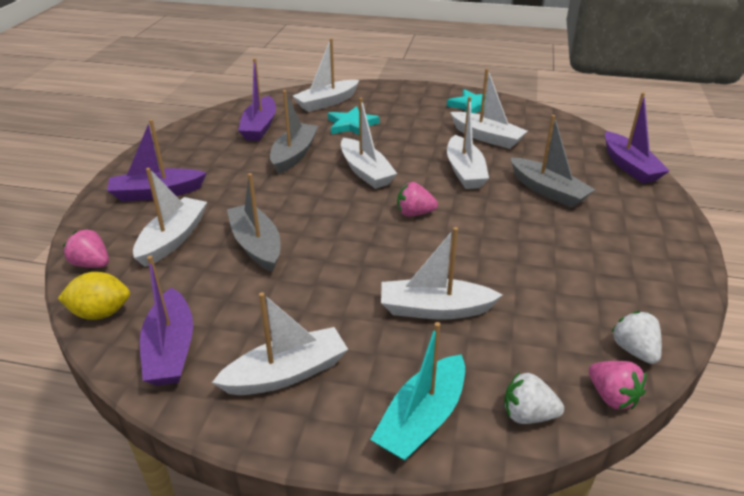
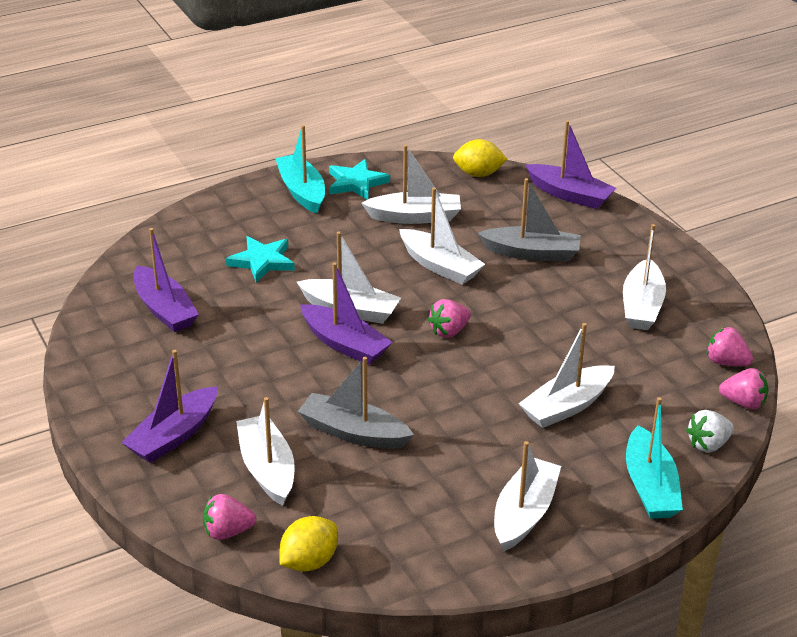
camera: 40 degrees left, 0 degrees up
(171, 349) = (413, 551): purple boat -> purple boat (344, 344)
(294, 155) = (252, 325): grey boat -> none
(327, 102) = (194, 244): white boat -> white boat (642, 306)
(430, 99) = (302, 191): none -> turquoise boat
(569, 129) = (478, 174): none -> yellow lemon
(634, 350) = (726, 362): white strawberry -> pink strawberry

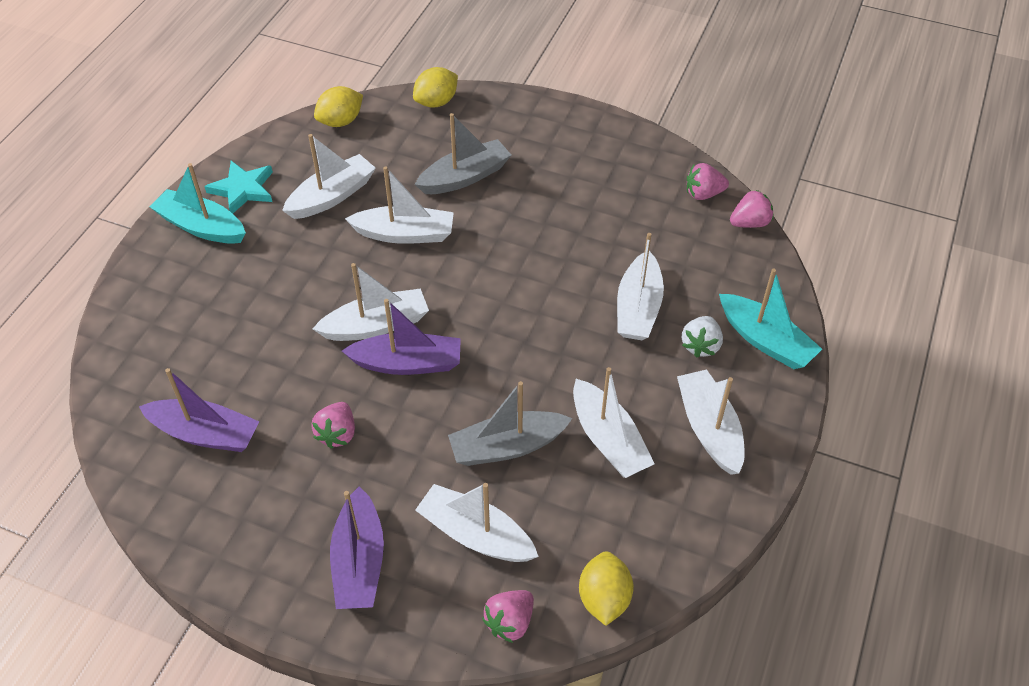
camera: 40 degrees left, 15 degrees up
(262, 261) = (243, 324): turquoise star -> none
(449, 331) = (479, 294): pink strawberry -> pink strawberry (337, 434)
(570, 195) = (436, 102): purple boat -> yellow lemon
(642, 306) = (596, 178): white boat -> white boat (608, 439)
(708, 444) = (764, 276): white strawberry -> white strawberry (700, 345)

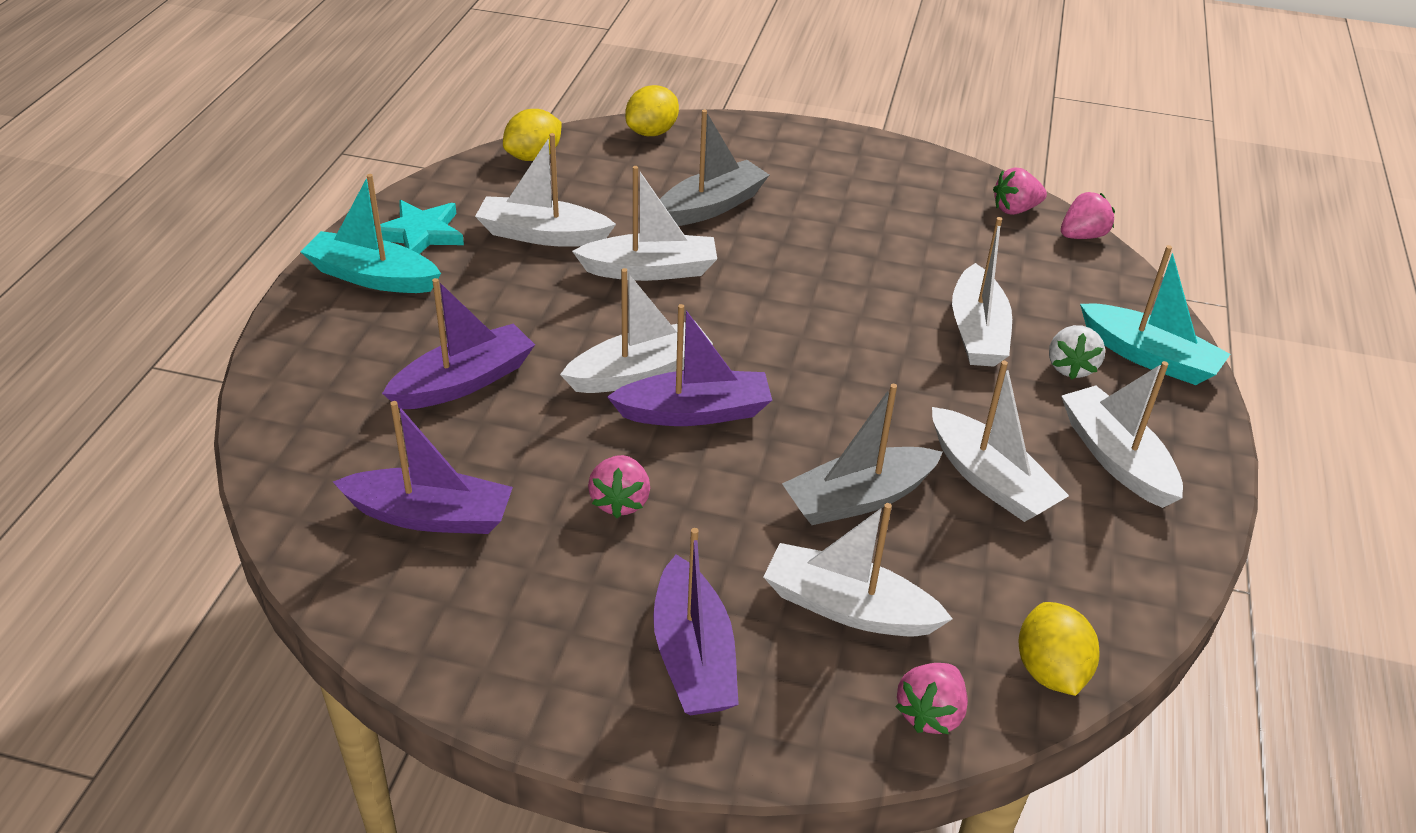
camera: 10 degrees left, 10 degrees down
(249, 324) = (464, 381): none -> purple boat
(332, 196) = (542, 235): white boat -> white boat turned 120 degrees counterclockwise

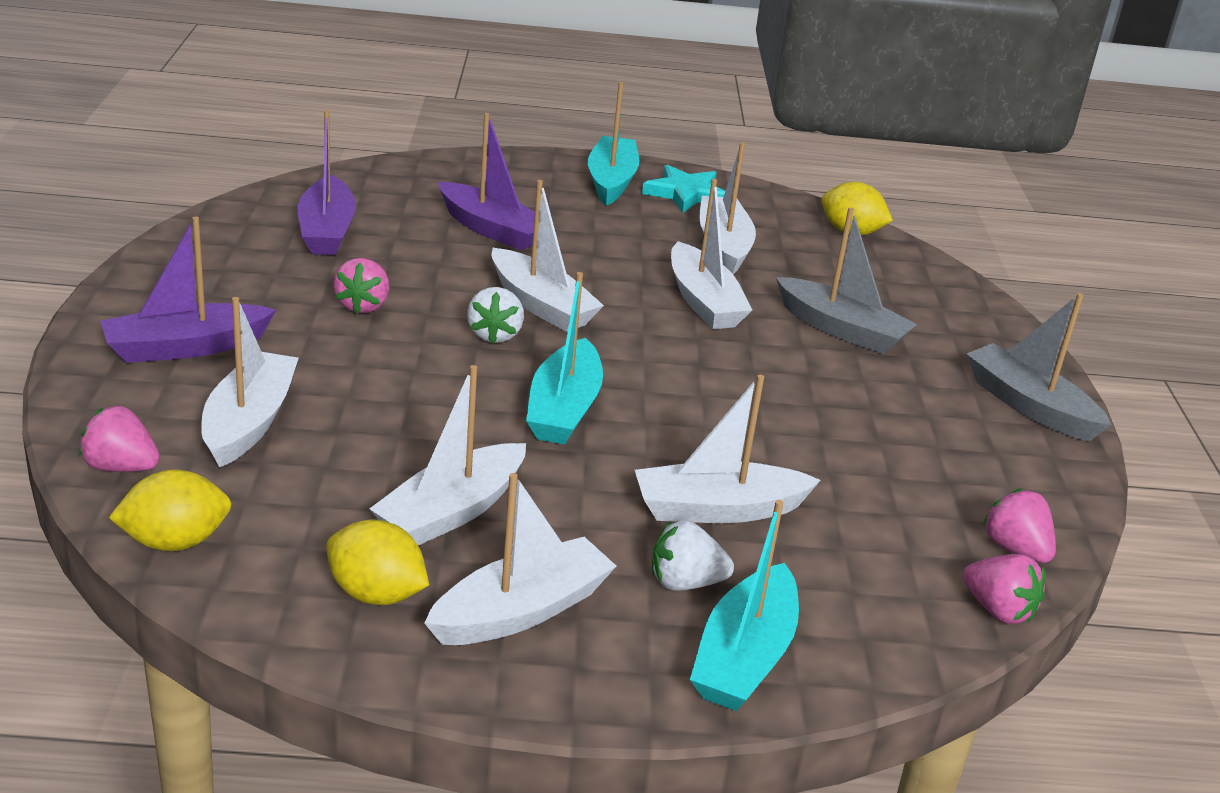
camera: 75 degrees right, 10 degrees down
(620, 501) = (363, 306): pink strawberry -> pink strawberry turned 75 degrees counterclockwise
(652, 132) = (955, 289): yellow lemon -> yellow lemon (376, 594)
(695, 412) = (495, 335): purple boat -> white strawberry
(831, 388) = (564, 409): none -> turquoise boat
(858, 498) = (399, 427): grey boat -> grey boat (1029, 406)

